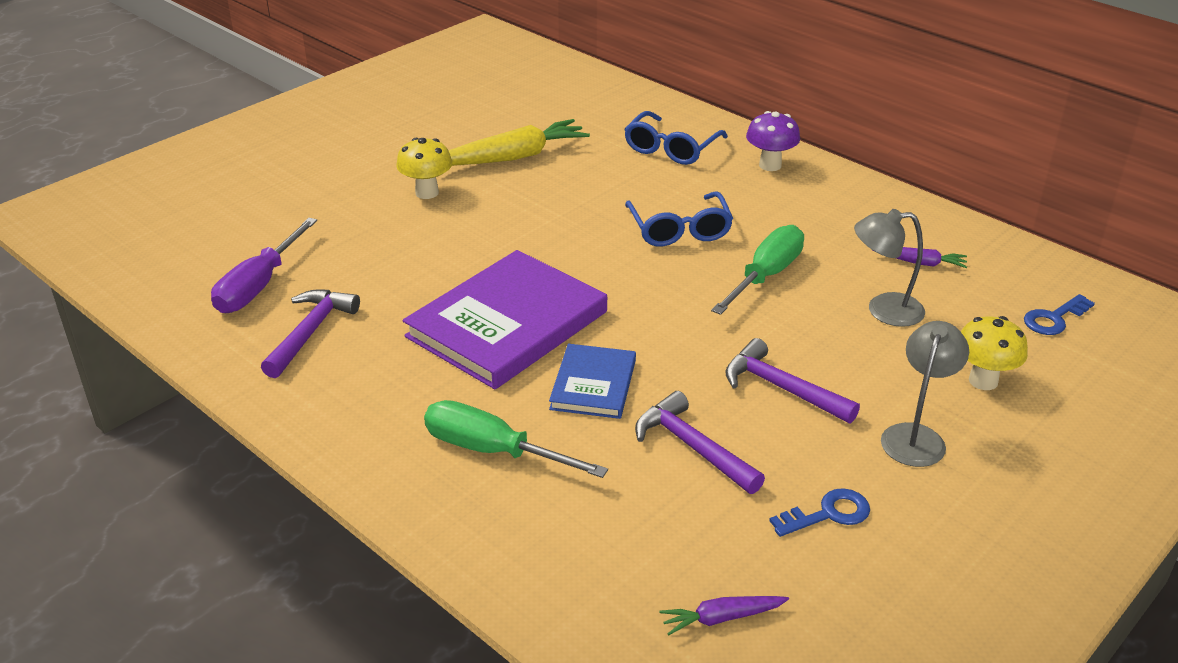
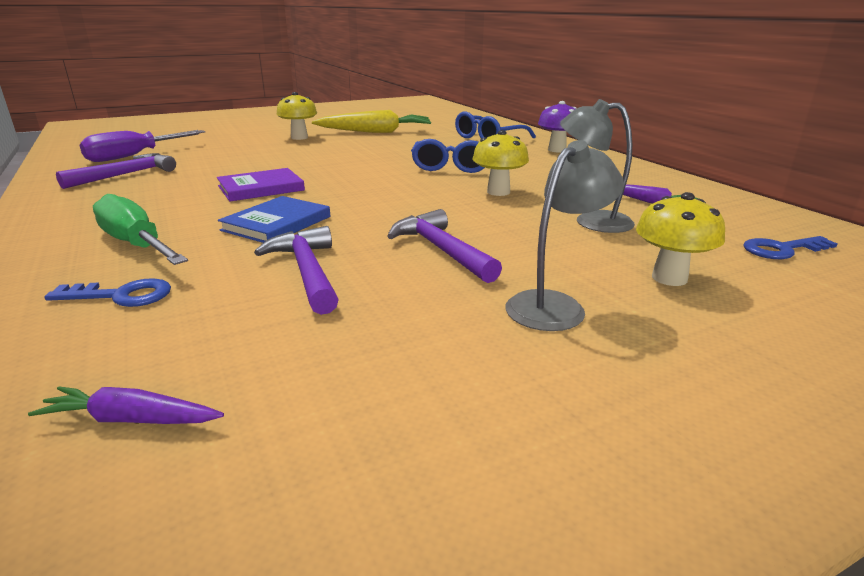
camera: 20 degrees right, 10 degrees down
(507, 324) = (261, 188): purple book -> purple book, size x0.53
(766, 275) = (498, 192): green screwdriver -> yellow mushroom
(828, 514) = (384, 348): blue key -> blue key (121, 296)

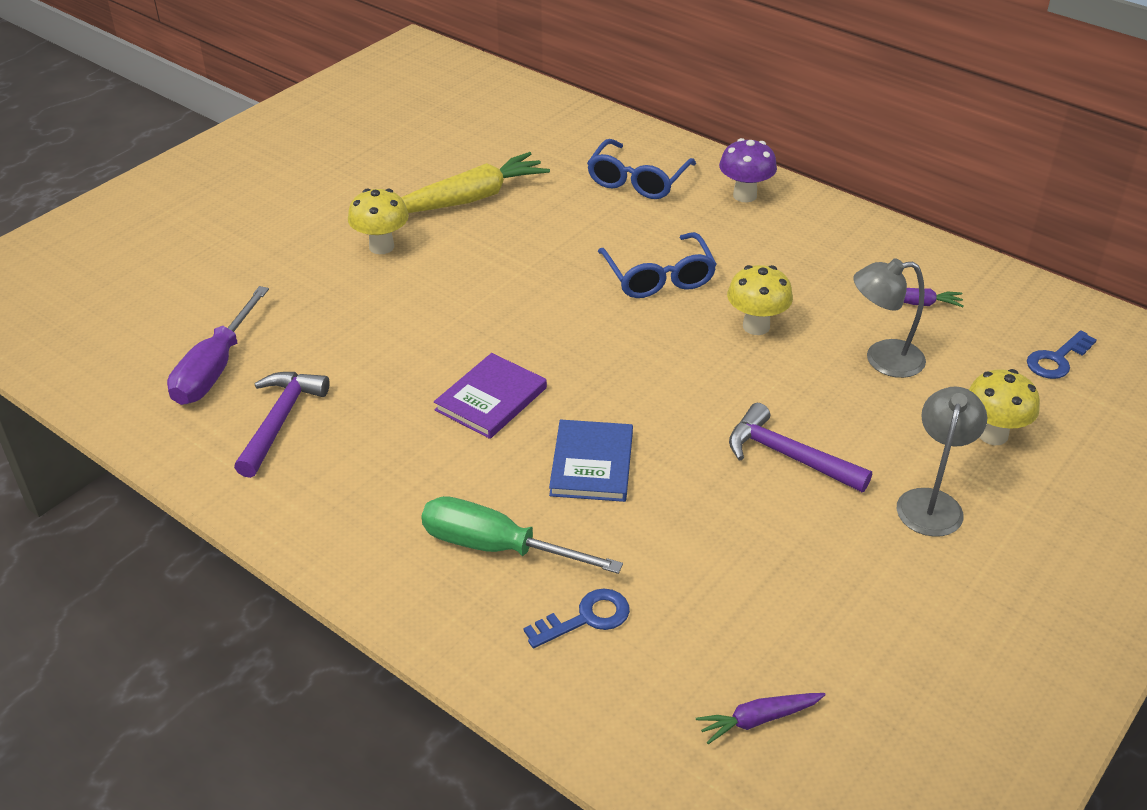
camera: 25 degrees left, 15 degrees up
(307, 271) = (704, 529): purple hammer -> none

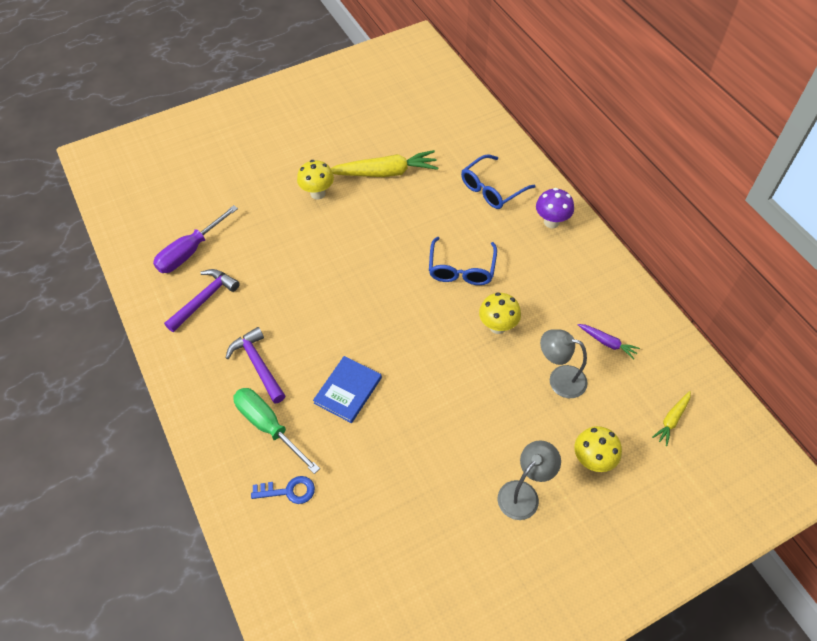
camera: 25 degrees right, 15 degrees up
(491, 399) = (319, 325): purple book -> none
(758, 720) = (340, 593): purple carrot -> none
(788, 456) = (460, 427): purple hammer -> purple hammer (258, 365)
(1057, 359) = (671, 420): blue key -> yellow carrot

